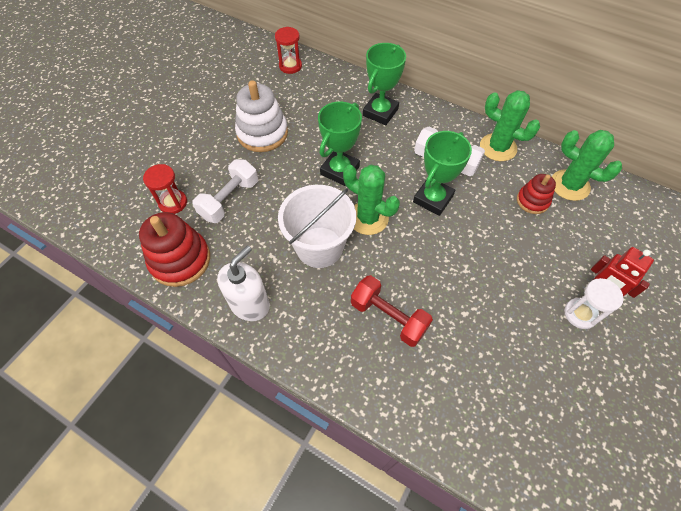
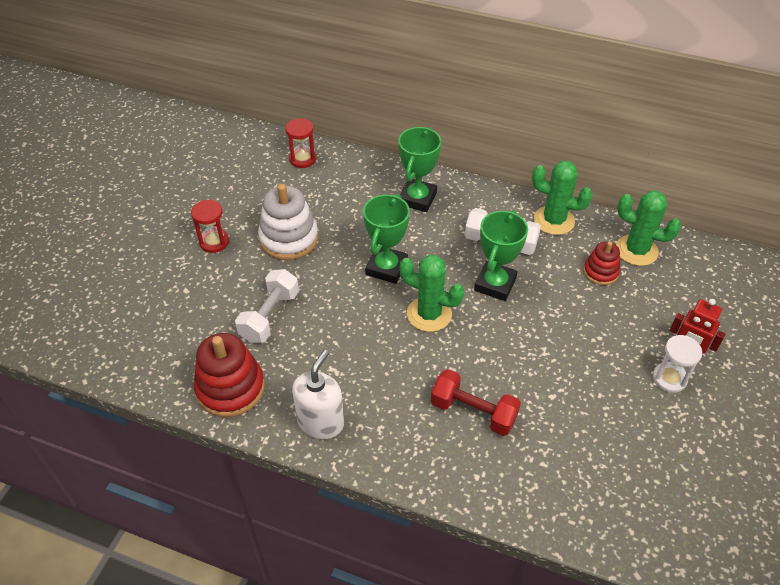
camera: 10 degrees left, 10 degrees down
(173, 203) = (205, 328): red hourglass -> red hourglass (214, 242)
(319, 247) = (383, 352): white bucket -> none

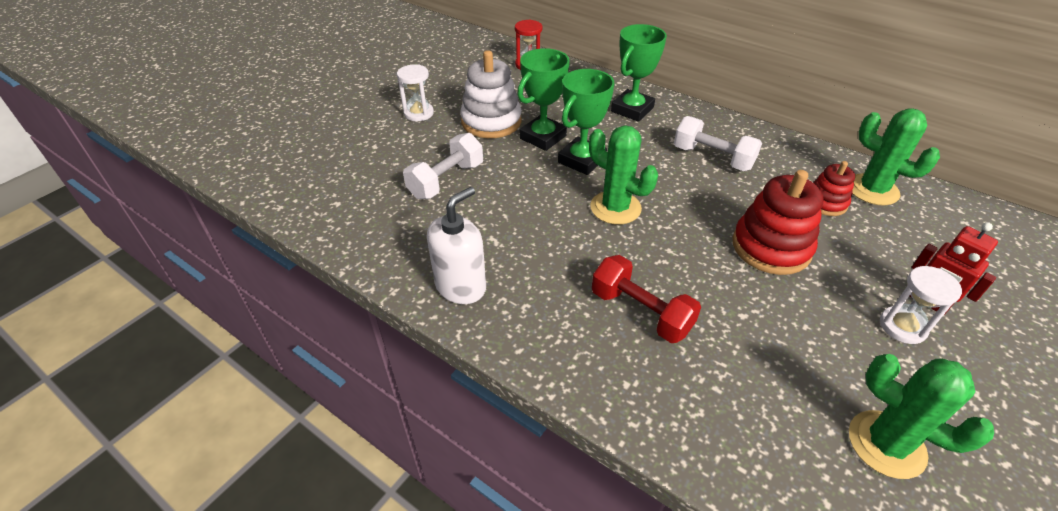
camera: 15 degrees right, 5 degrees down
(214, 242) = (418, 113): red hourglass -> white hourglass
(230, 388) = (379, 235): red stacking toy -> red stacking toy (771, 247)
(495, 284) = (697, 193): green trophy -> green trophy (543, 137)
(554, 220) = (777, 149): green cactus -> green cactus (886, 444)

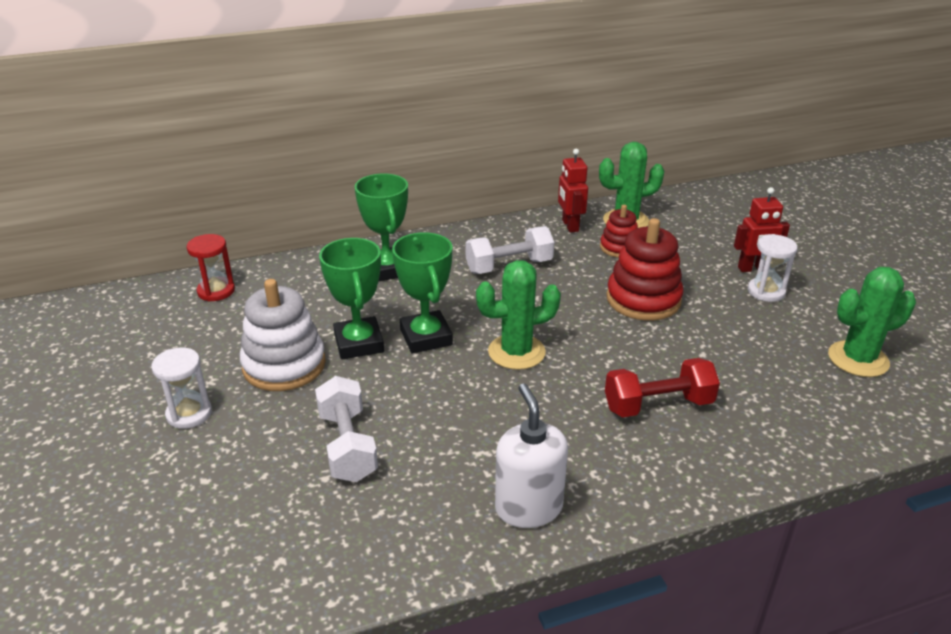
camera: 55 degrees left, 10 degrees down
(814, 163) = (570, 226): none -> red robot

